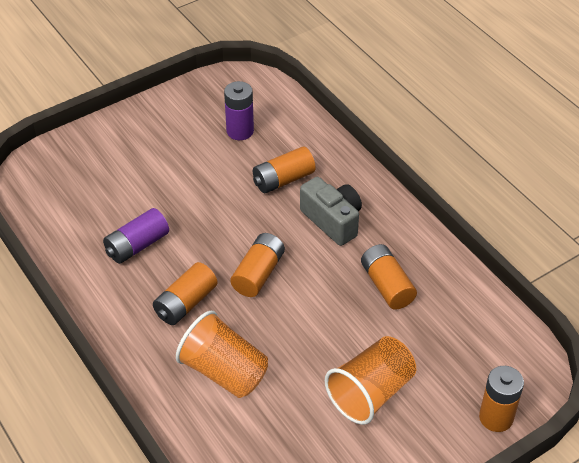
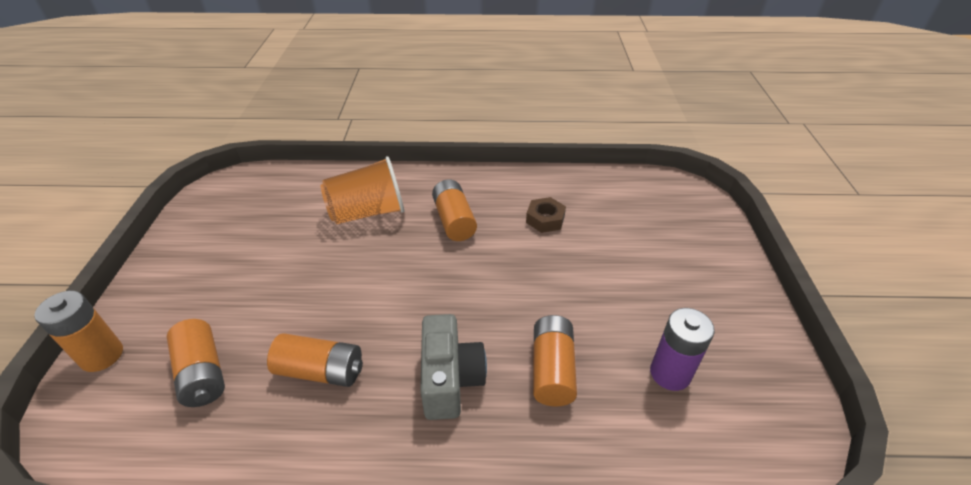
camera: 125 degrees right, 5 degrees down
(137, 245) = (545, 219): purple battery -> brown nut
(258, 273) = (439, 278): orange battery -> orange battery (202, 373)
(332, 220) = (450, 379): grey camera -> grey camera turned 90 degrees counterclockwise
(371, 393) = (242, 283): orange cup -> none

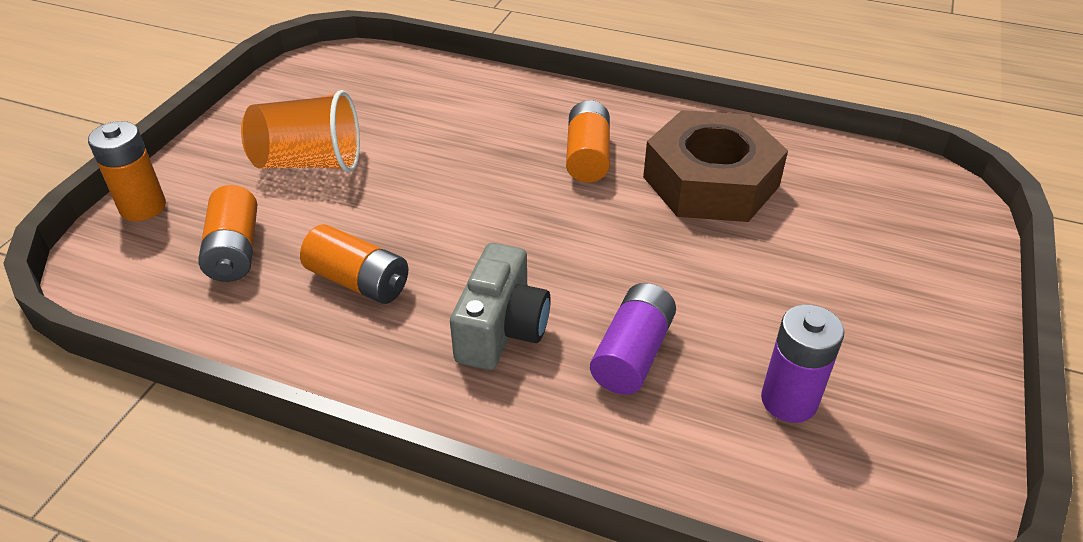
camera: 20 degrees right, 0 degrees up
(367, 212) = (483, 124): orange cup -> orange cup (309, 163)
(545, 219) = (711, 181): brown nut -> brown nut, size x2.35
(552, 369) = (632, 354): orange battery -> purple battery

